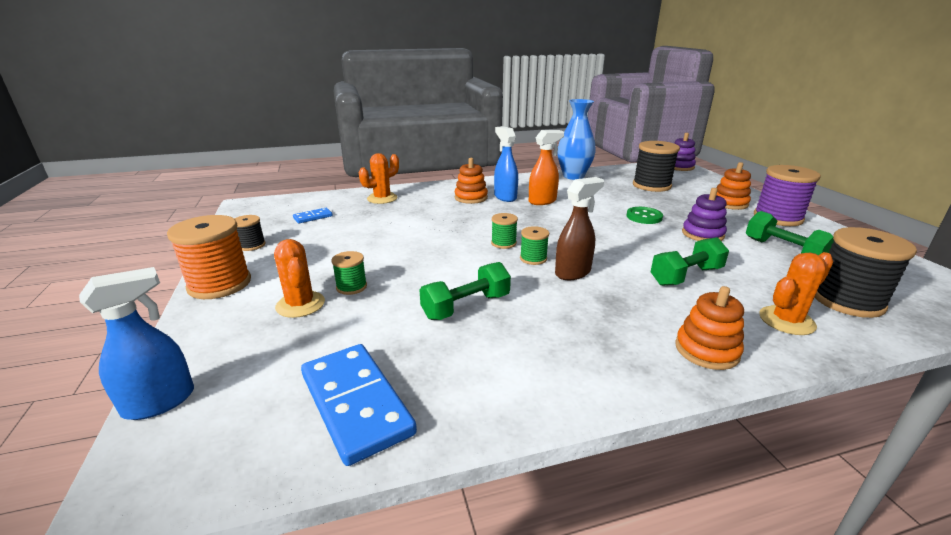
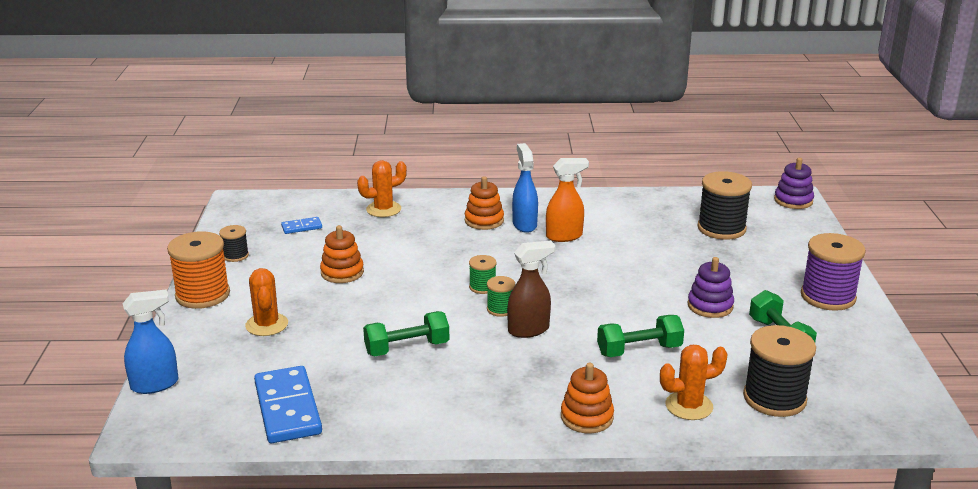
camera: 15 degrees right, 0 degrees up
(351, 287) = (315, 314): green spool -> none
(573, 176) = (633, 201): blue vase -> none
(644, 217) = (665, 274): green button -> none
(729, 203) = (792, 268): orange stacking toy -> orange stacking toy (342, 272)

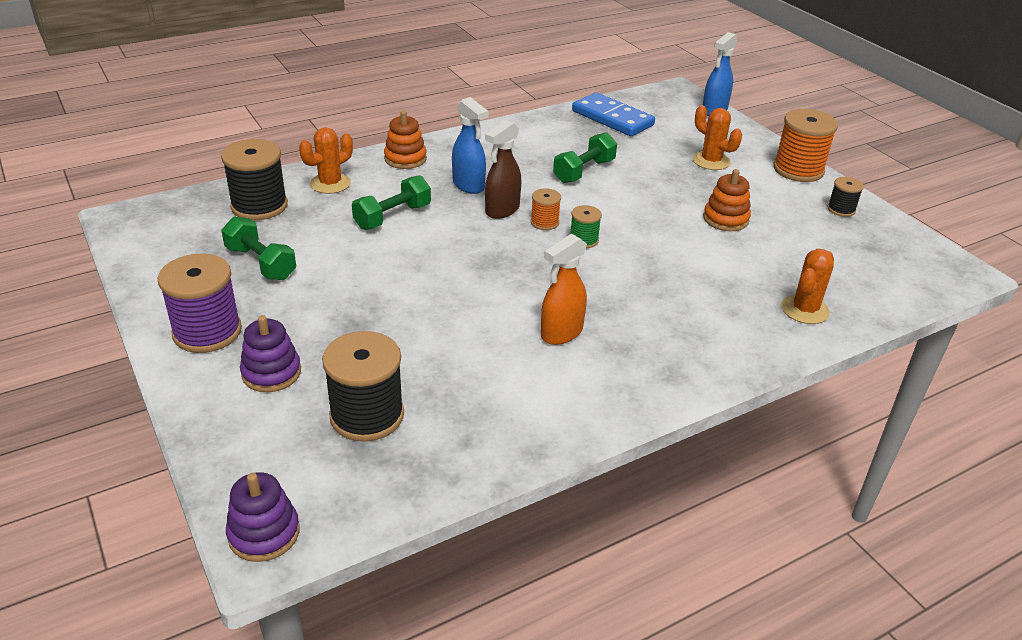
camera: 150 degrees right, 10 degrees up
(302, 227) = (843, 258): blue domino -> none
(484, 221) = (676, 329): orange stacking toy -> none
(500, 309) = (544, 222): green spool -> orange spool
(524, 224) = (624, 338): blue spray bottle -> blue spray bottle (469, 185)
(710, 306) = (342, 281): purple stacking toy -> purple stacking toy (271, 373)

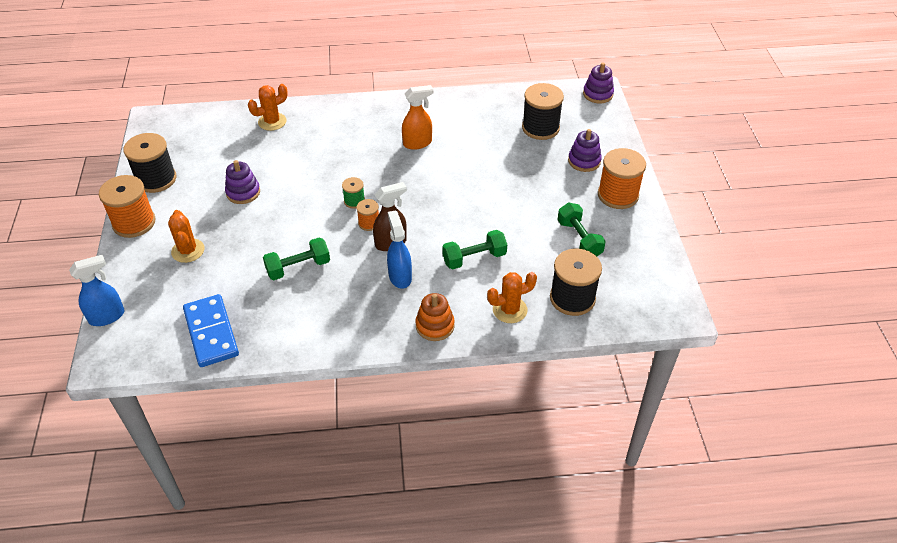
camera: 155 degrees left, 10 degrees up
(207, 332) = (618, 195): purple spool -> orange spool
(725, 219) = (243, 192): orange stacking toy -> purple stacking toy
(841, 209) = (156, 179): black spool -> black spool, size x1.94

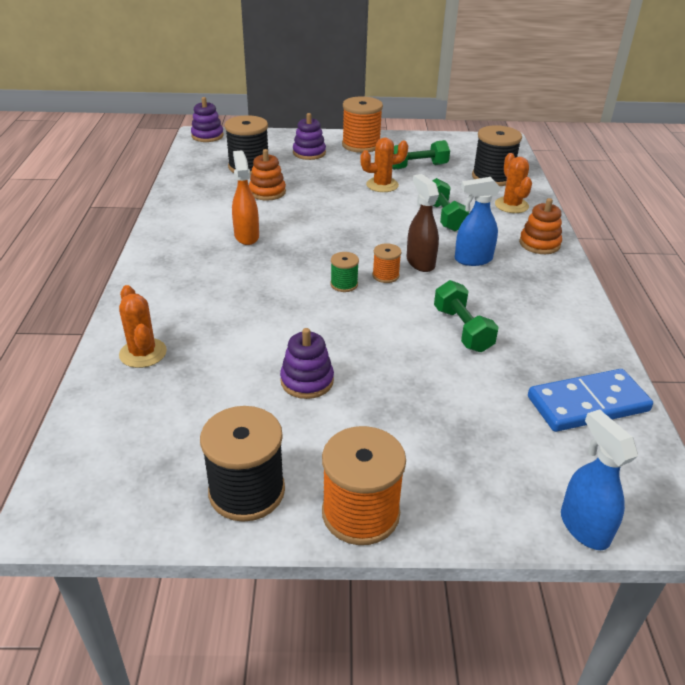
camera: 85 degrees left, 10 degrees down
(188, 251) = (432, 436): orange cactus -> orange cactus (382, 185)
(494, 144) = (267, 192): none -> orange stacking toy

